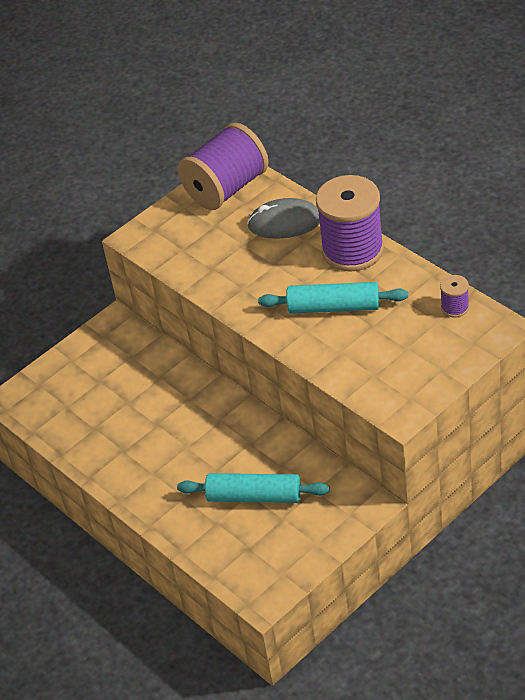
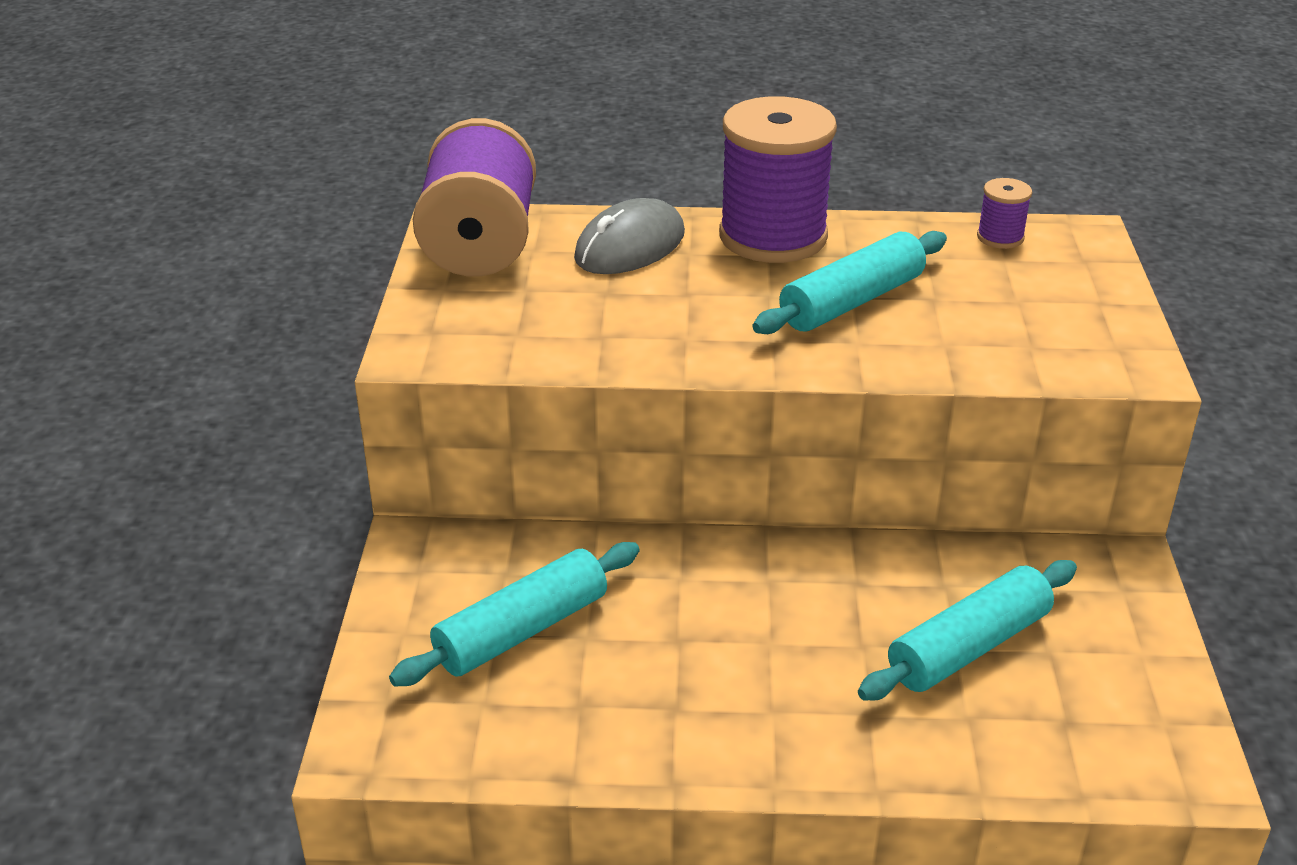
camera: 50 degrees left, 10 degrees down
(109, 385) = (521, 630): none -> turquoise rolling pin

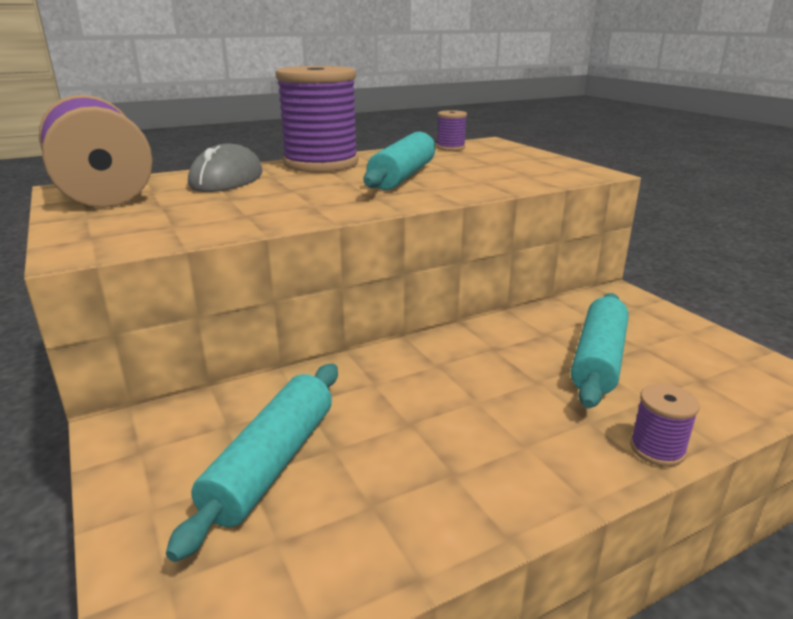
camera: 30 degrees left, 10 degrees down
(906, 772) = (657, 449): none -> purple spool

